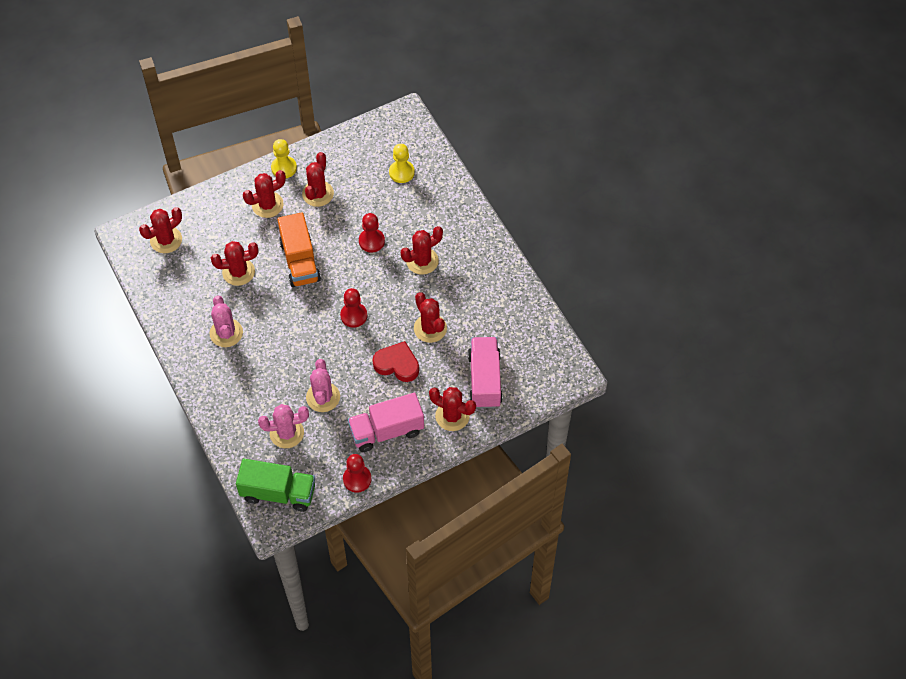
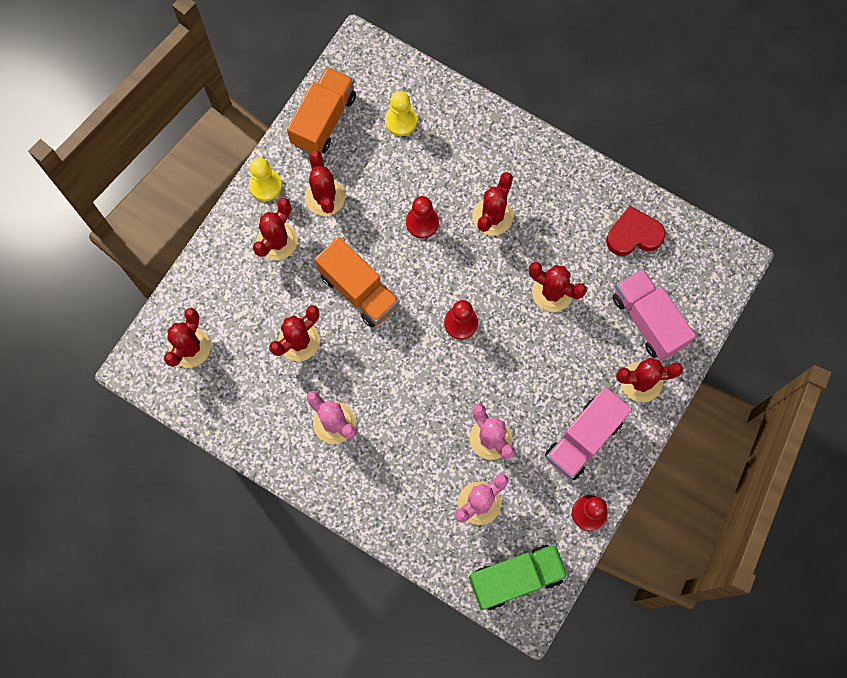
camera: 30 degrees left, 15 degrees up
(350, 147) = (324, 120): none -> orange truck
(397, 364) = (544, 354): red heart -> red heart (633, 235)

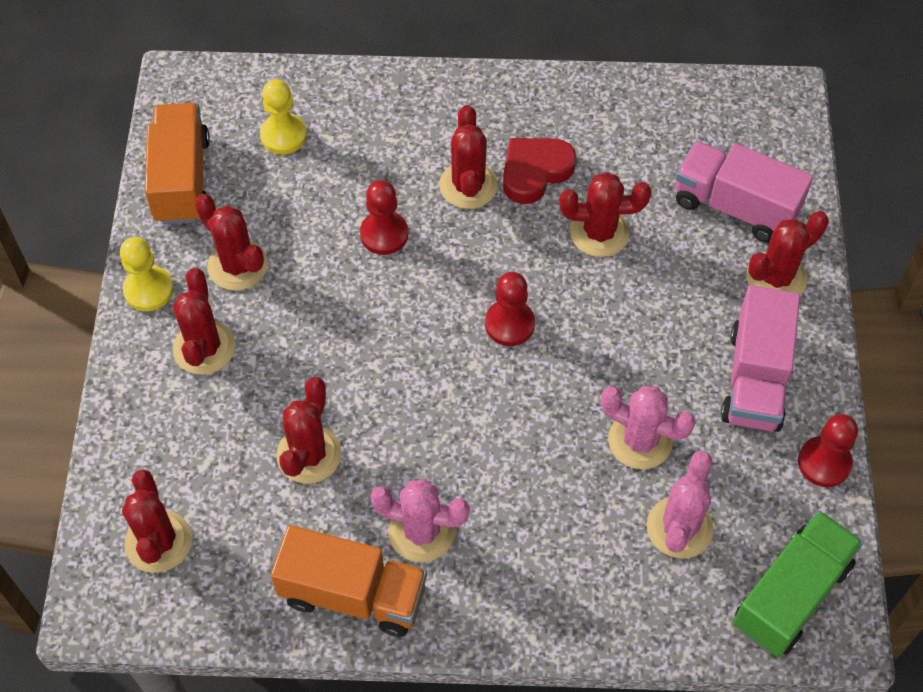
camera: 30 degrees left, 15 degrees down
(358, 290) = (351, 352): orange truck -> orange truck (353, 594)
(633, 235) = (651, 124): red heart -> red heart (535, 172)

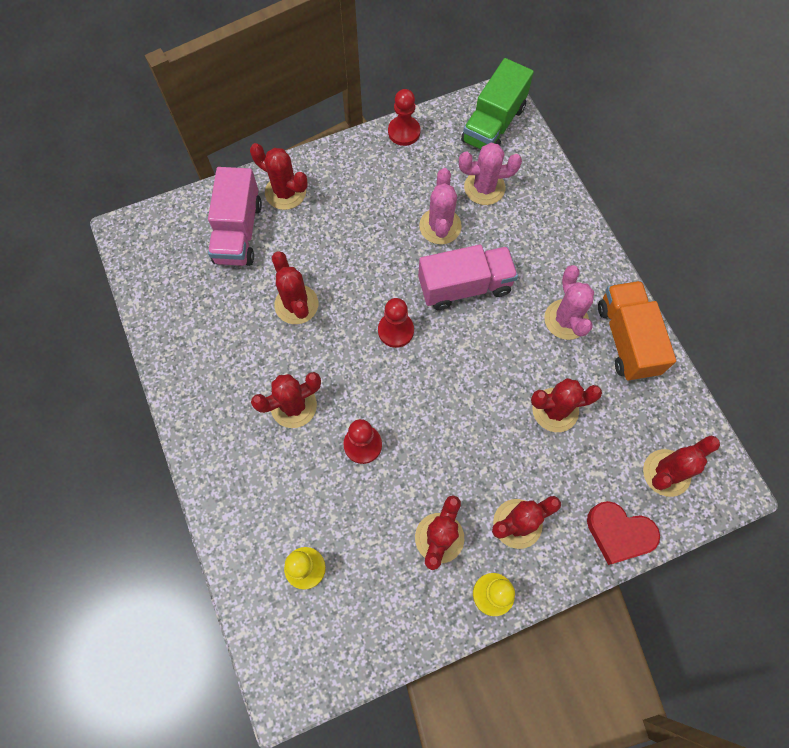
camera: 115 degrees left, 10 degrees up
(182, 179) = (383, 628): orange truck -> none
(535, 172) = (262, 366): red heart -> red heart (619, 533)
(755, 378) = (365, 181): pink truck -> pink truck (464, 286)
(791, 595) = (493, 124): green truck -> green truck turned 75 degrees counterclockwise

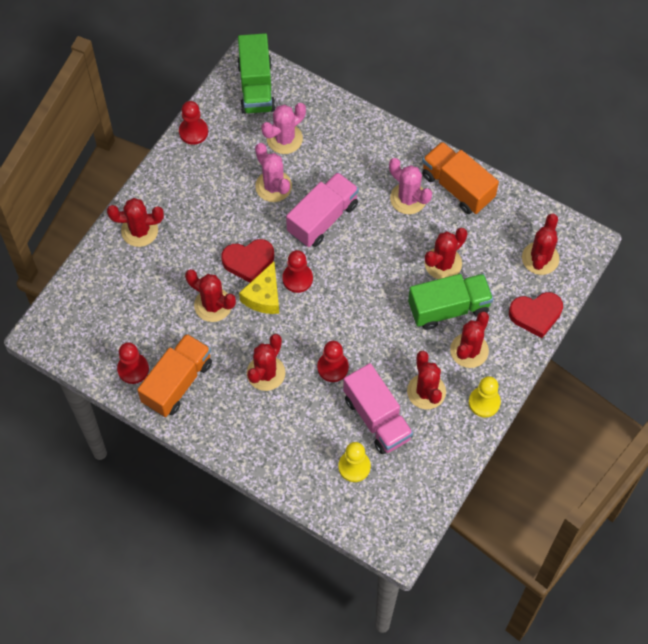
camera: 35 degrees left, 5 degrees down
(176, 318) = (133, 369): none -> red pawn
(205, 359) = (177, 382): none -> orange truck
(238, 232) = (128, 281): pink truck -> pink truck (377, 418)
(350, 327) = (264, 296): none -> yellow cheese
(361, 284) = (248, 262): none -> red heart
(527, 462) = (448, 308): none -> green truck

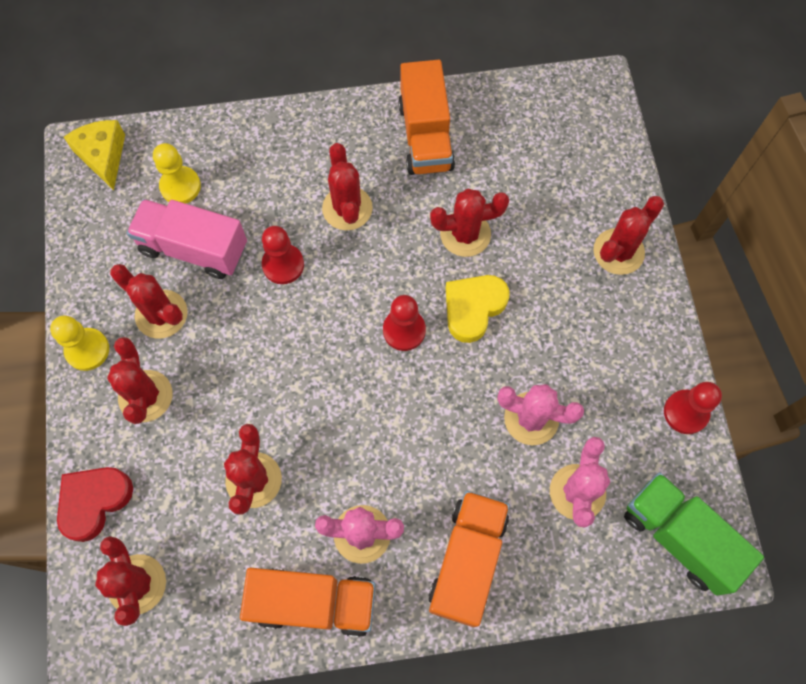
camera: 140 degrees right, 5 degrees up
(133, 369) = (479, 117): red pawn -> none
(248, 262) = (473, 308): red heart -> yellow heart
(264, 296) = (422, 283): yellow cheese -> yellow cheese (103, 156)
(322, 218) = (440, 424): pink truck -> none
(367, 150) = (467, 561): none -> orange truck
(448, 308) = (205, 428): green truck -> none

